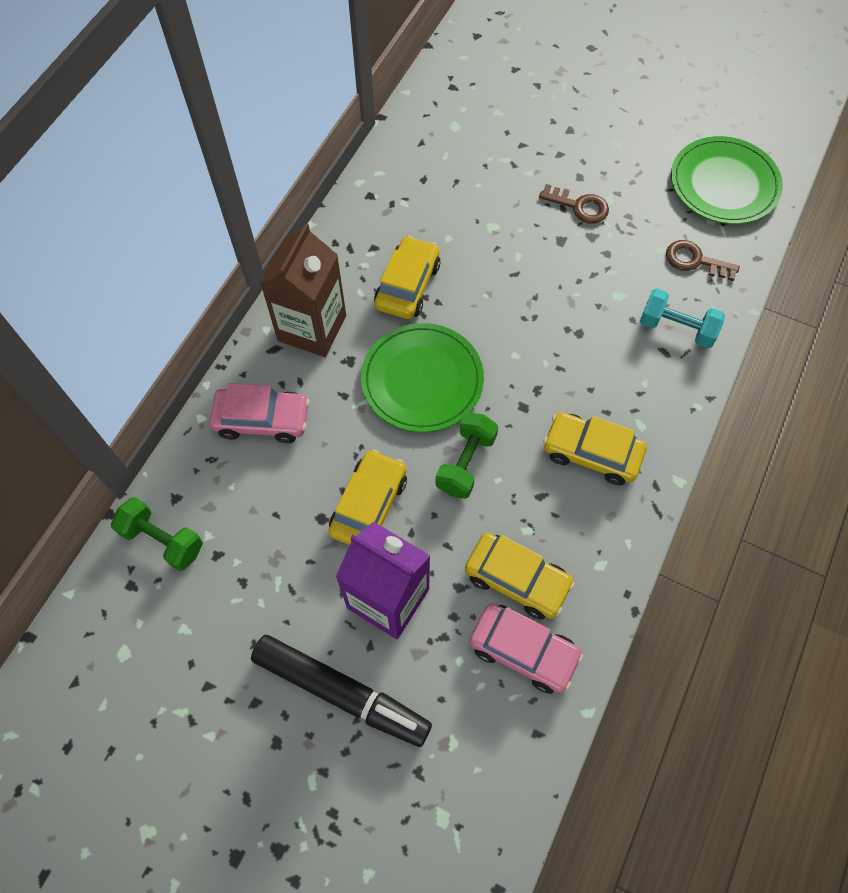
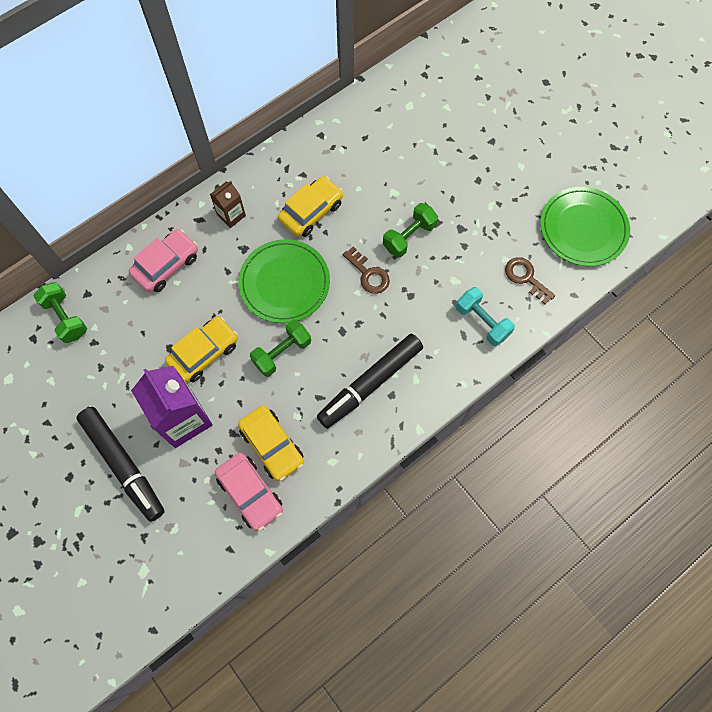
camera: 25 degrees right, 5 degrees up
(262, 420) = (166, 265): pink car -> pink car turned 75 degrees counterclockwise
(312, 328) = (231, 215): brown carton -> brown carton, size x0.53
(538, 268) = (409, 237): none -> green dumbbell
(579, 206) = (464, 202): brown key -> brown key (368, 274)
(591, 453) = (370, 383): yellow car -> black marker

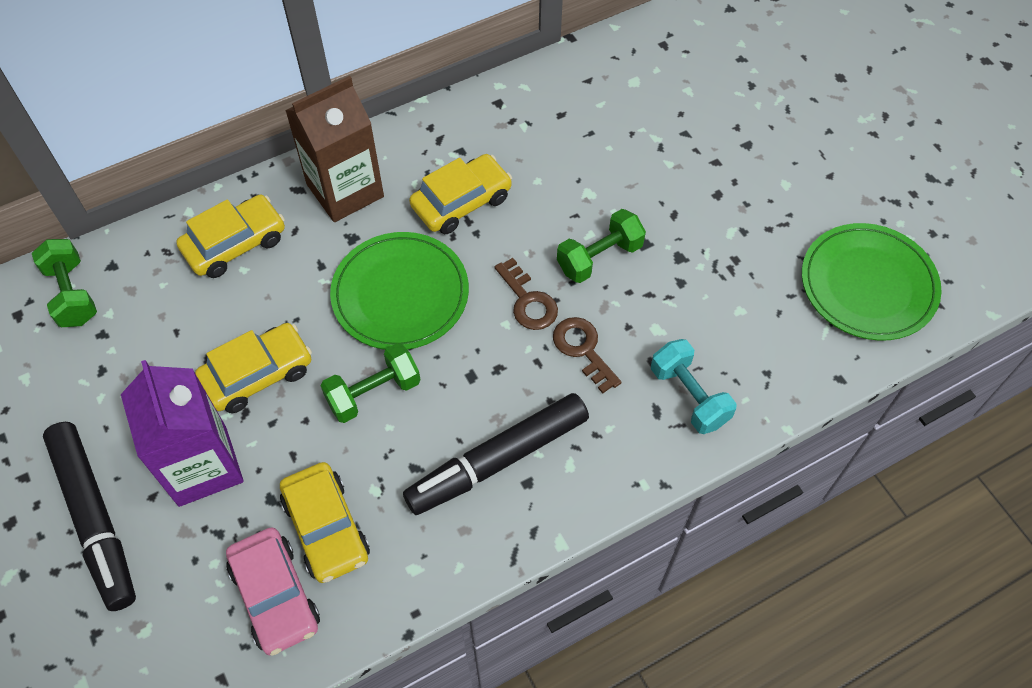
camera: 10 degrees right, 10 degrees down
(166, 265) = (235, 244): pink car -> yellow car
(231, 215) = (345, 190): brown carton -> brown carton, size x1.89
(526, 278) = (768, 342): brown key -> brown key (583, 350)

